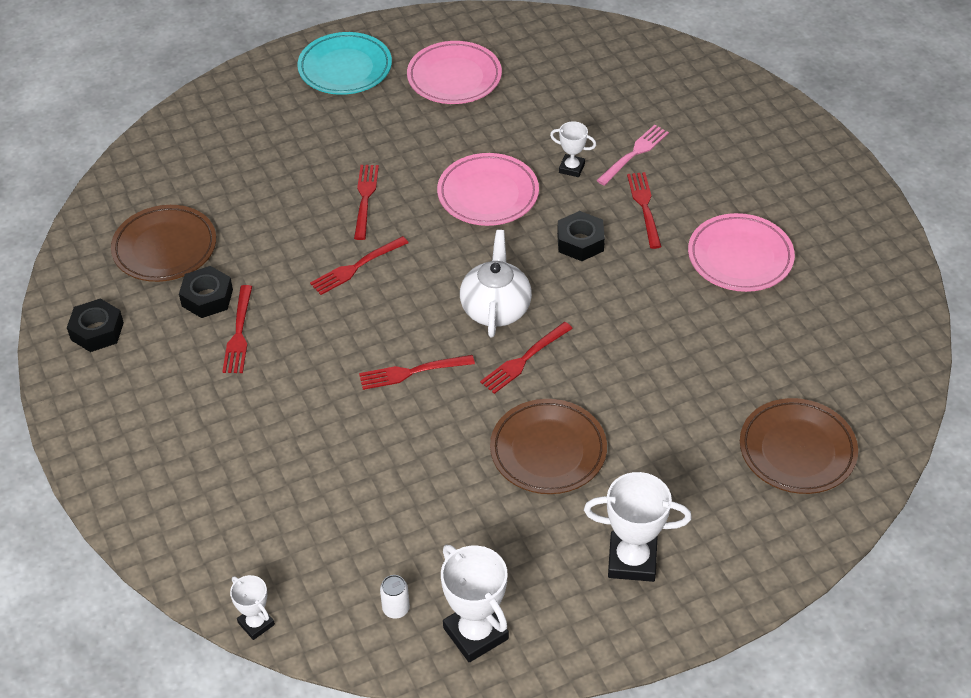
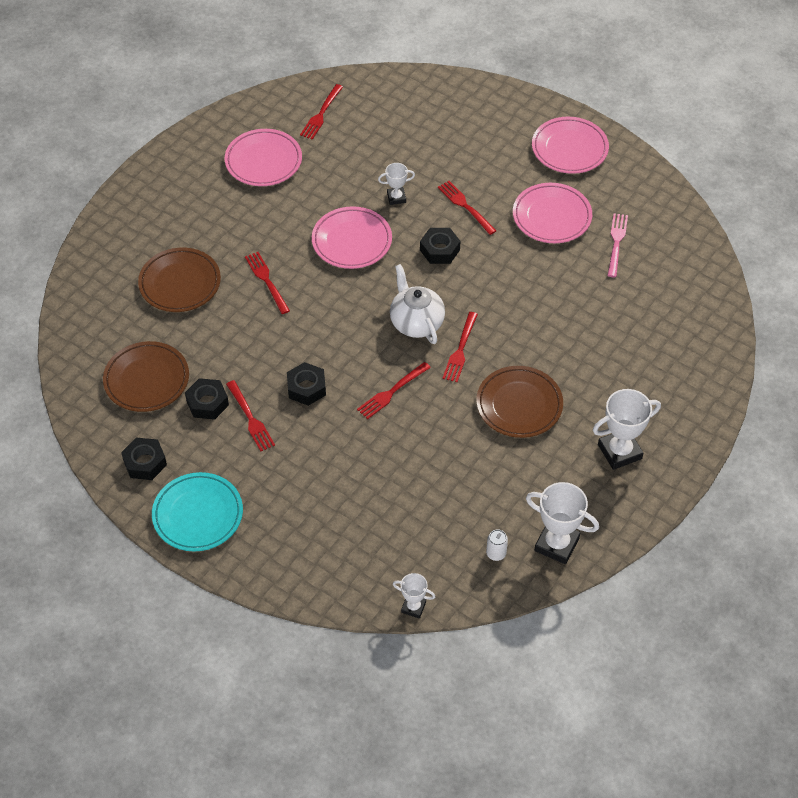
camera: 30 degrees left, 5 degrees up
(322, 327) = (306, 388): none -> black nut
(345, 68) = (176, 186): turquoise plate -> turquoise plate (198, 515)
(356, 267) = (298, 334): red fork -> red fork (321, 114)
(634, 154) = (432, 169): pink fork -> pink fork (616, 243)
(797, 450) = (672, 334): brown plate -> brown plate (180, 283)
(815, 192) = (569, 149): none -> pink plate

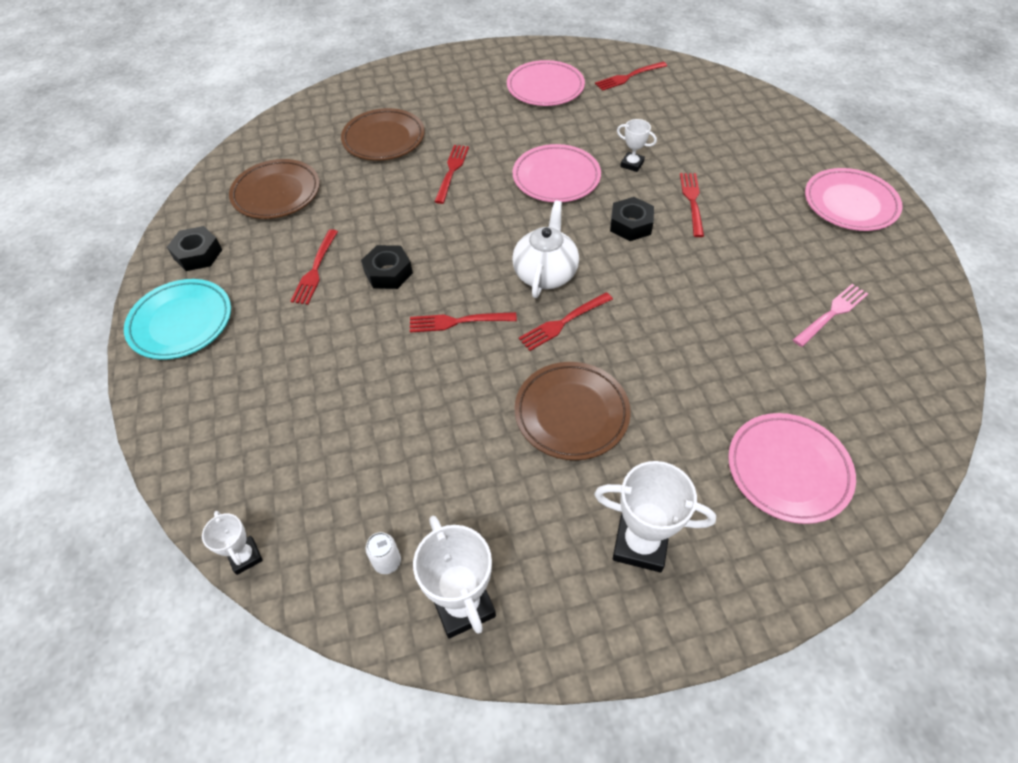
camera: 40 degrees right, 0 degrees up
(207, 403) = (298, 237): black nut -> none
(551, 216) = (776, 253): pink plate -> pink plate (788, 470)

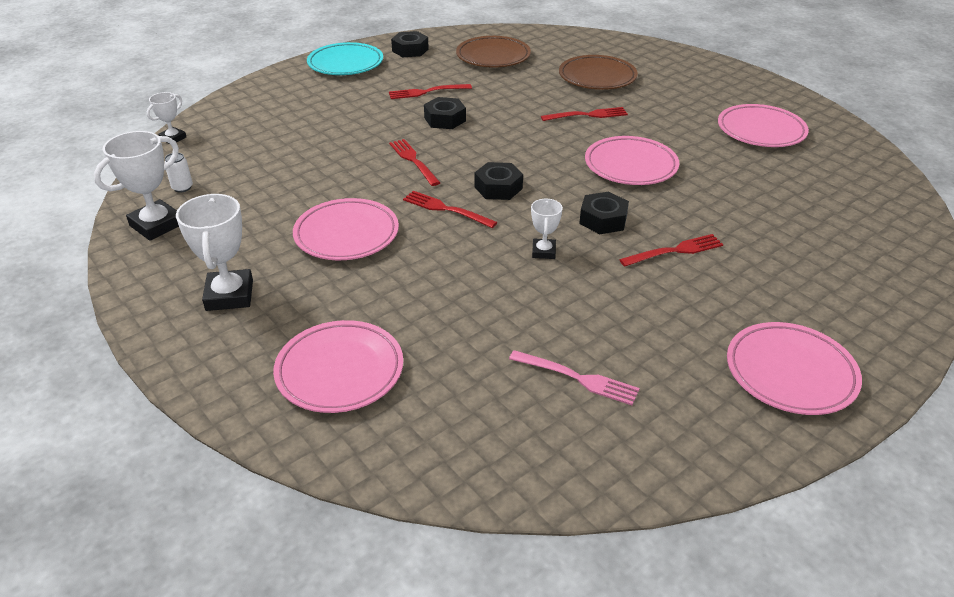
camera: 65 degrees right, 15 degrees down
(545, 273) = (498, 188): white teapot -> black nut
(571, 413) = (346, 234): brown plate -> pink plate
(629, 77) = (844, 173): red fork -> none
(632, 164) = (696, 203): white trophy -> white trophy (543, 252)

